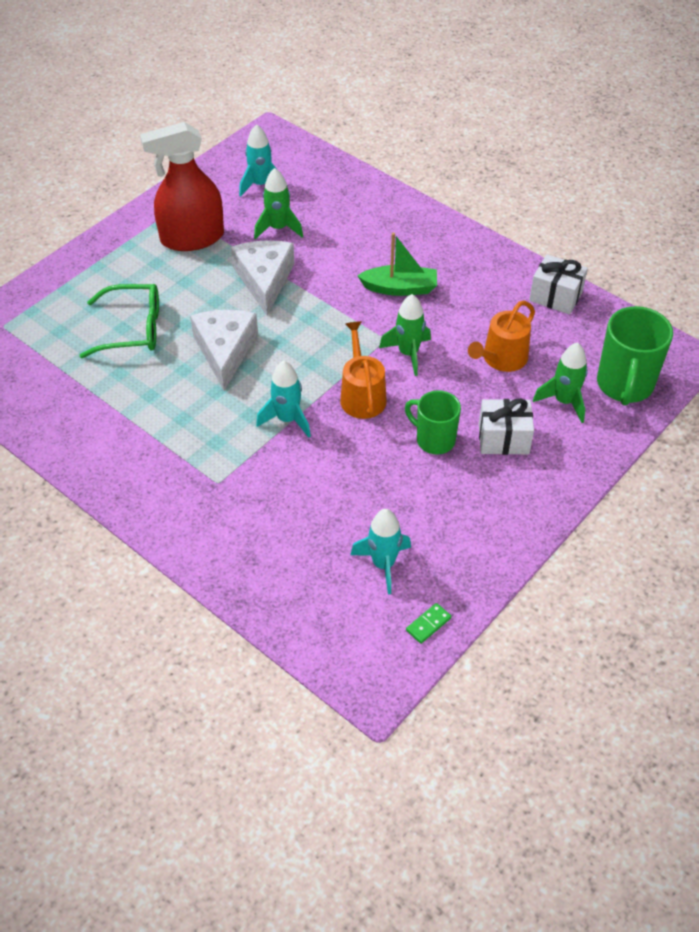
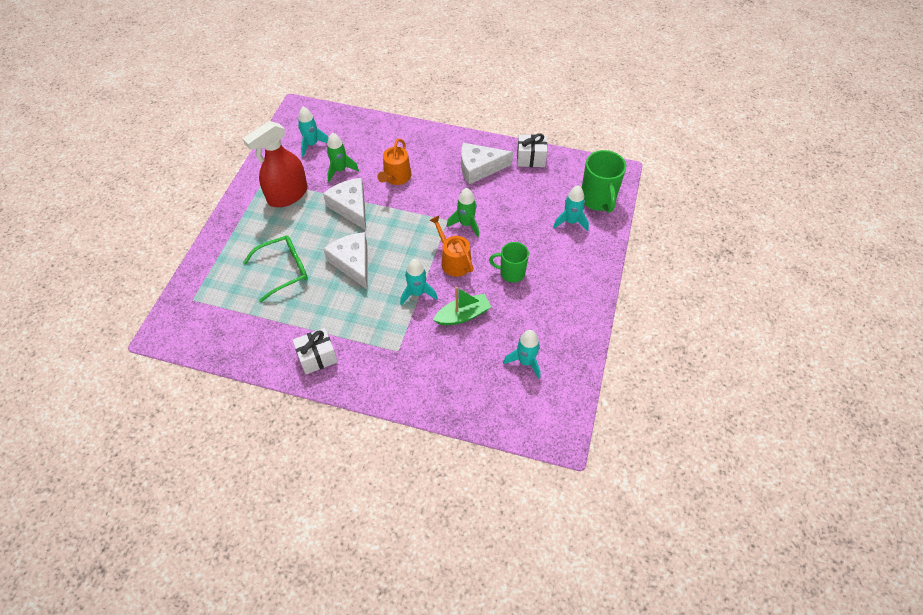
camera: 25 degrees left, 5 degrees up
(400, 288) = (438, 184): green boat -> green boat (463, 315)
(428, 624) = (571, 387): green domino -> none
(471, 286) = (479, 168): none -> white cheese
(501, 359) = (521, 208): orange watering can -> orange watering can (396, 177)
(503, 439) = (550, 257): white gift -> white gift (317, 357)
(564, 401) = (570, 222): green rocket -> turquoise rocket

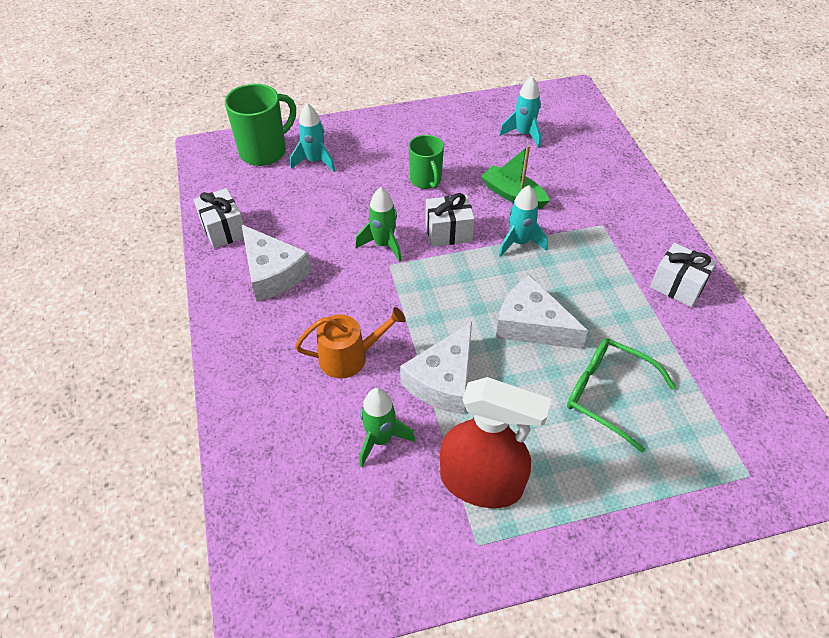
camera: 120 degrees left, 5 degrees down
(312, 144) = (347, 522): turquoise rocket -> none
(352, 263) = (531, 325): white cheese -> white cheese turned 90 degrees clockwise
(453, 261) = (448, 232): orange watering can -> white gift

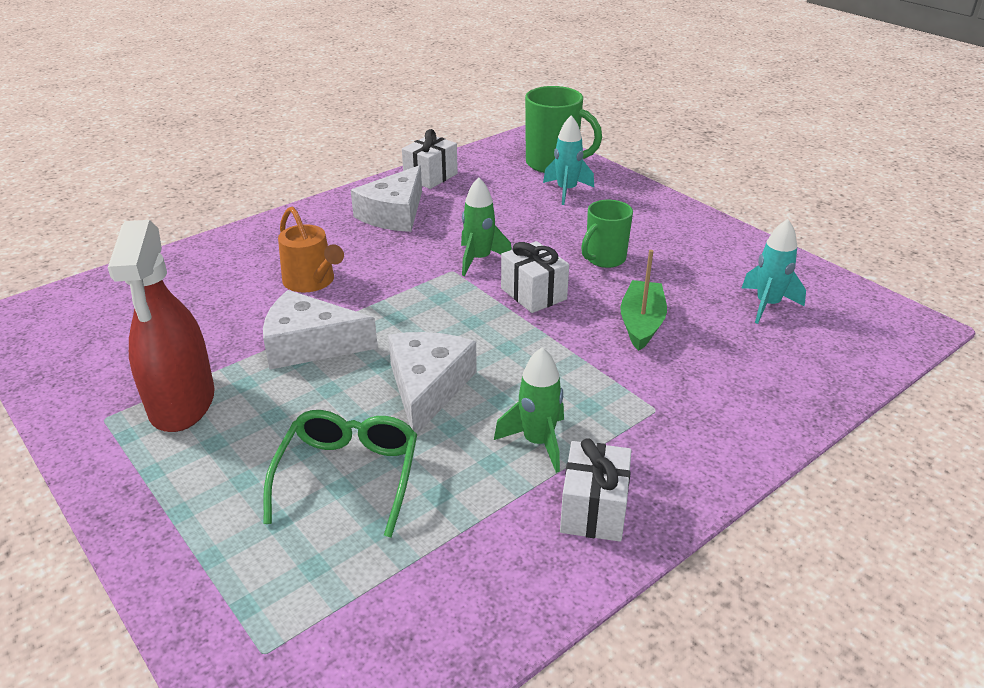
camera: 65 degrees right, 15 degrees down
(380, 439) = (217, 326): green rocket -> green rocket (538, 442)
(519, 243) = (560, 347): turquoise rocket -> none

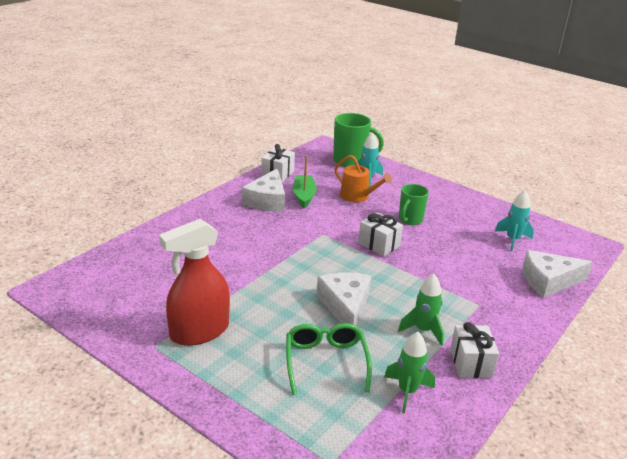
camera: 15 degrees left, 5 degrees down
(182, 403) = (199, 331): red spray bottle -> red spray bottle turned 75 degrees clockwise
(309, 345) = (259, 288): white cheese -> white cheese (548, 281)
(312, 281) = (238, 248): orange watering can -> orange watering can (357, 196)
(479, 259) = (336, 226): green rocket -> green rocket (407, 391)
(641, 323) = (448, 257): green boat -> green boat (304, 196)

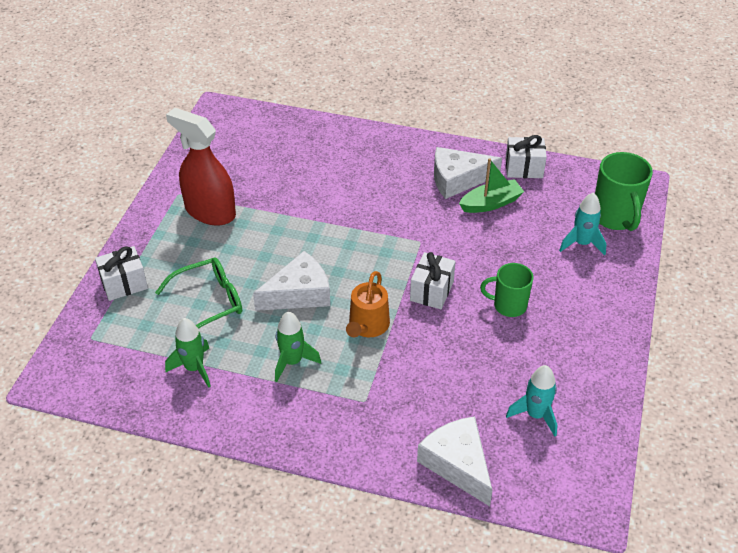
camera: 70 degrees right, 15 degrees up
(357, 196) = (527, 247): orange watering can -> orange watering can (367, 326)
(470, 363) = (258, 409): white gift -> white gift (124, 284)

